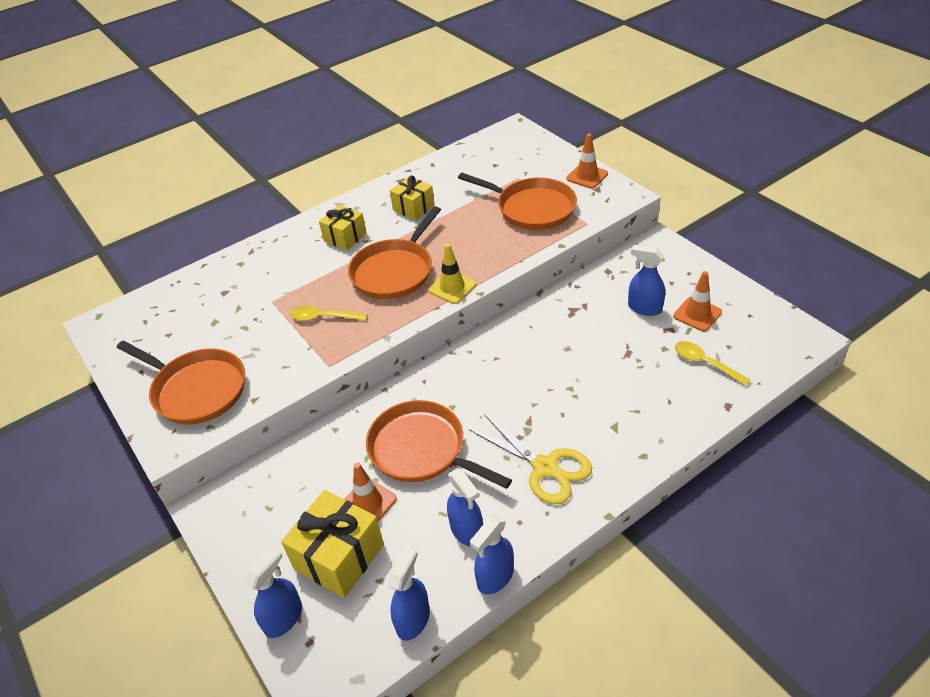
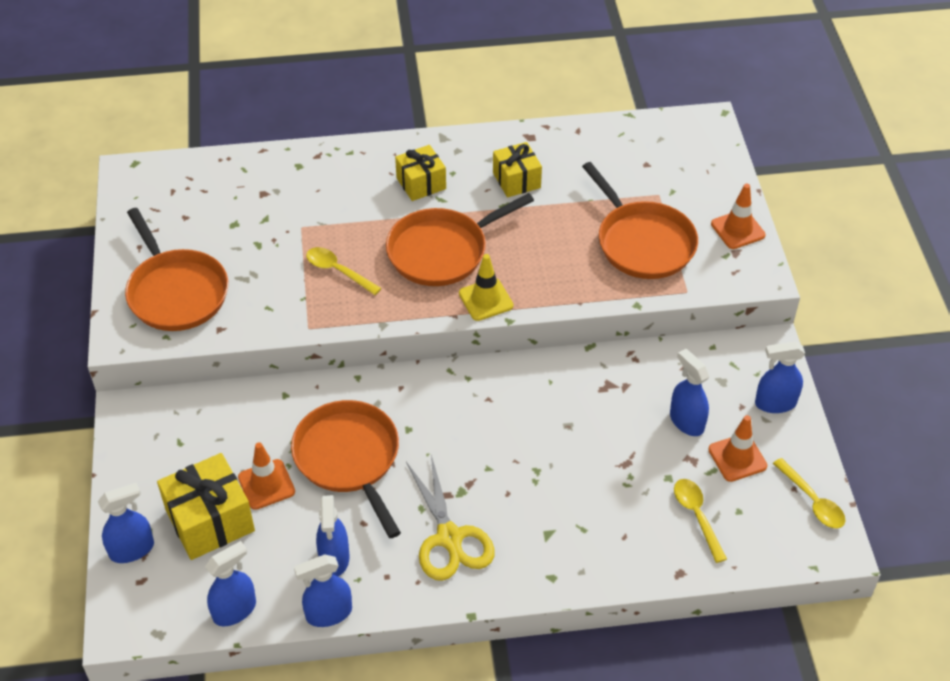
camera: 25 degrees right, 5 degrees up
(690, 271) = (775, 403): none -> blue spray bottle
(768, 317) = (812, 501): none -> yellow spoon

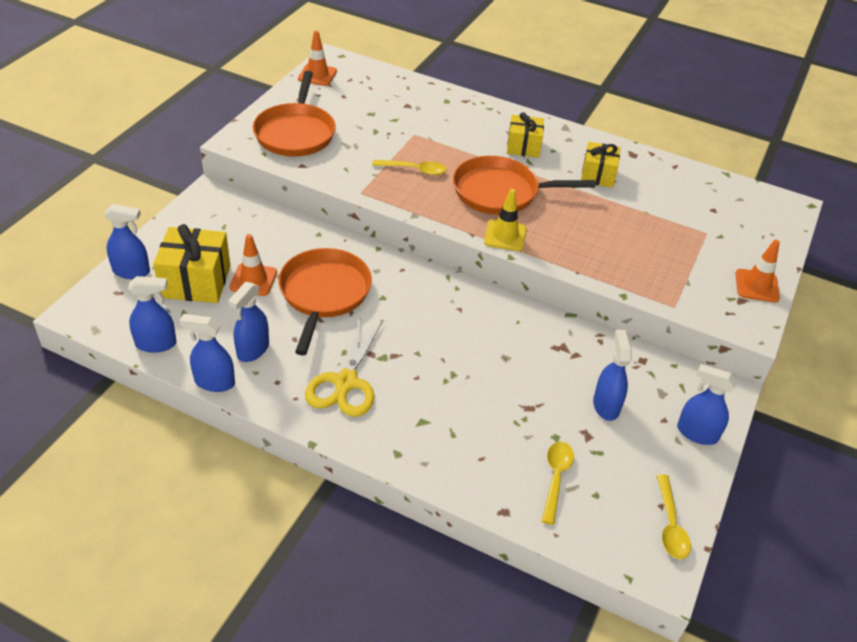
camera: 30 degrees right, 5 degrees down
(338, 271) = (414, 170): yellow spoon -> yellow spoon turned 120 degrees clockwise
(643, 243) = (665, 257): orange pan -> none
(737, 458) = (628, 455): orange traffic cone -> orange traffic cone (317, 75)

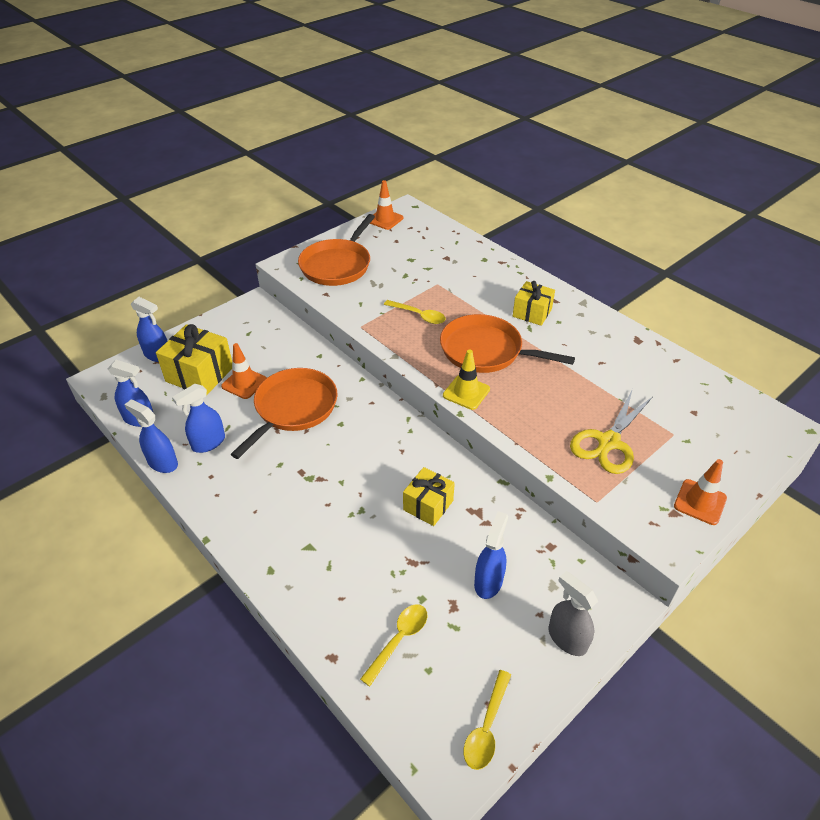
camera: 25 degrees right, 0 degrees up
(346, 382) = (265, 492): yellow scissors -> yellow scissors (608, 442)
(597, 175) = (590, 353): yellow gift -> yellow gift (428, 505)
(696, 433) = (567, 638): blue spray bottle -> grey spray bottle

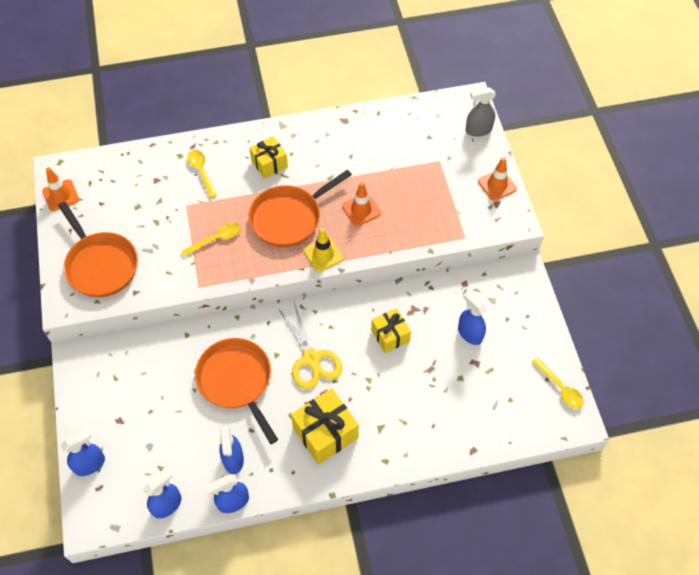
camera: 60 degrees left, 15 degrees up
(199, 374) = (143, 437): yellow gift -> yellow gift (325, 433)
(244, 383) = (180, 406): orange traffic cone -> orange traffic cone (361, 210)
(398, 640) = (482, 406): yellow spoon -> yellow spoon (201, 172)
(567, 638) = (530, 314): grey spray bottle -> grey spray bottle (478, 130)
(608, 442) = (423, 200): yellow scissors -> yellow scissors (311, 358)

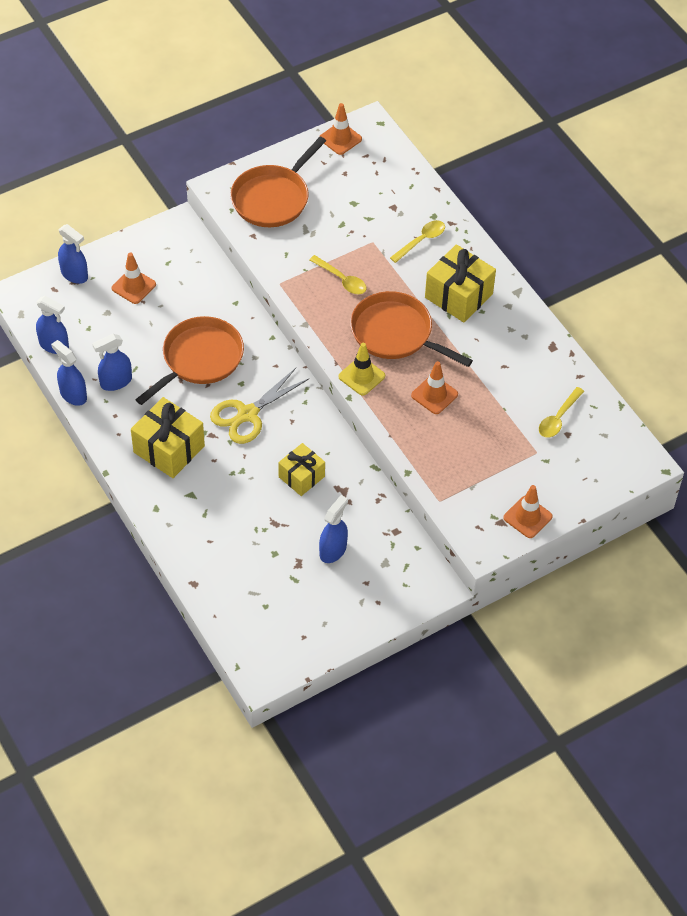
camera: 70 degrees right, 5 degrees down
(129, 414) = (133, 286): none -> orange traffic cone
(269, 164) = (458, 296): yellow gift -> yellow gift, size x1.55
(478, 130) = (602, 481): grey spray bottle -> none
(560, 387) = (297, 651): yellow spoon -> yellow spoon (558, 418)

